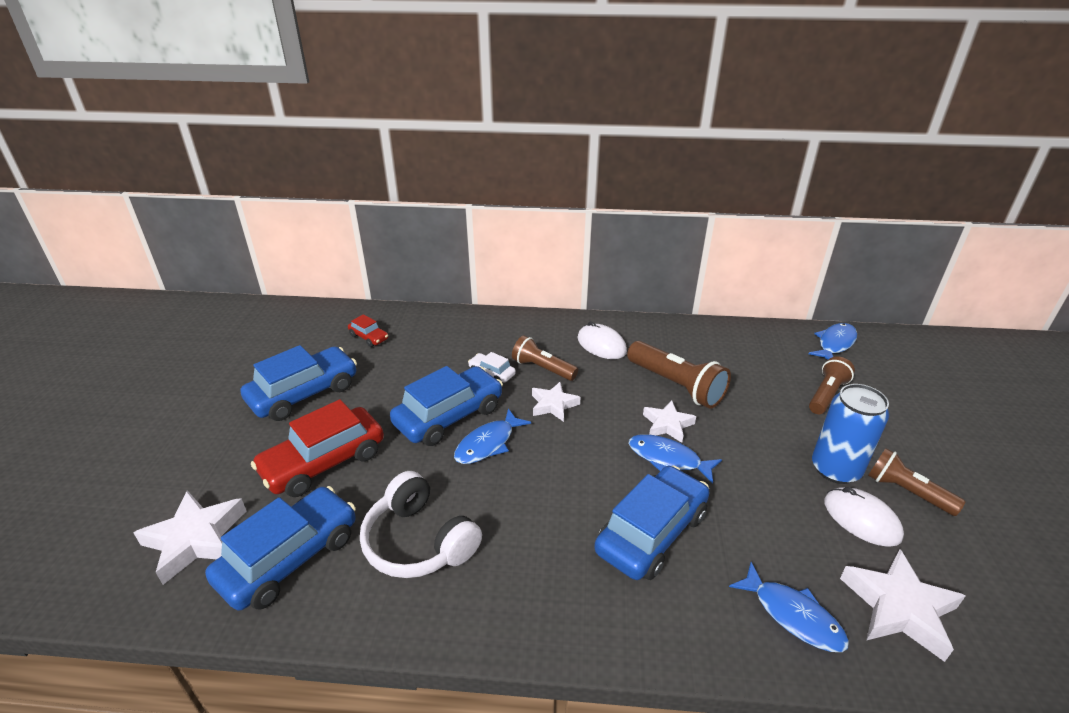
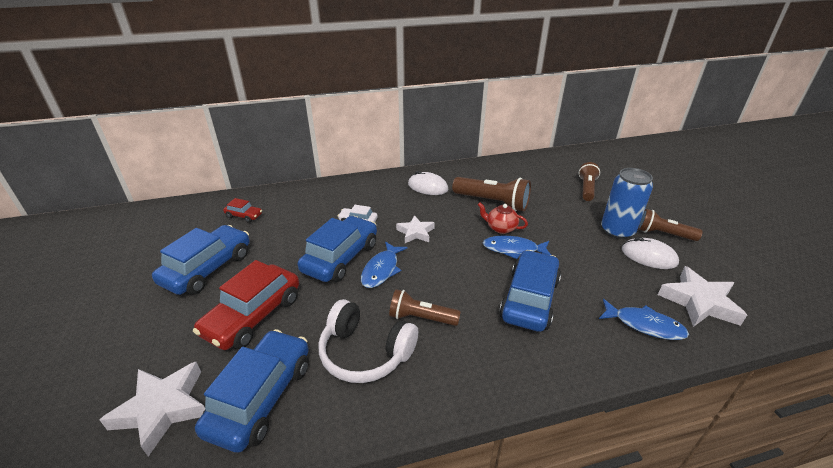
camera: 20 degrees left, 0 degrees up
(542, 368) = (394, 210): brown flashlight -> brown flashlight (421, 318)
(667, 424) = (500, 228): white star -> red teapot
(835, 344) = (574, 158): blue fish -> none

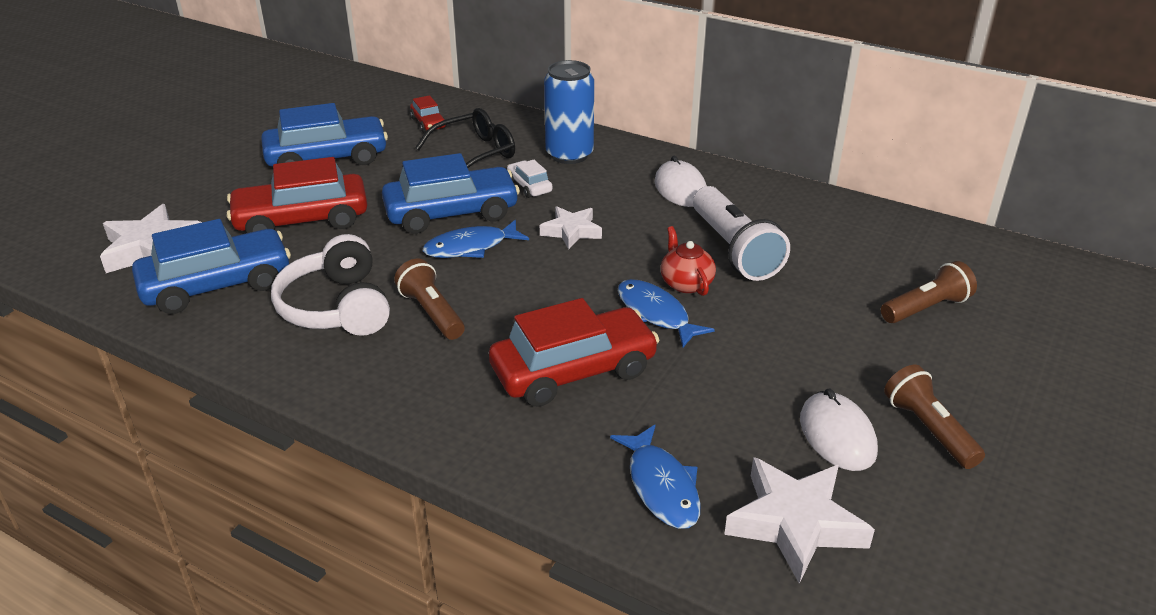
camera: 45 degrees right, 0 degrees up
(300, 219) = (475, 153): none -> black glasses
(492, 202) = (734, 250): brown flashlight -> white flashlight
(529, 299) = (573, 371): blue car -> red car
(617, 231) = (855, 381): blue can -> blue can (569, 154)

